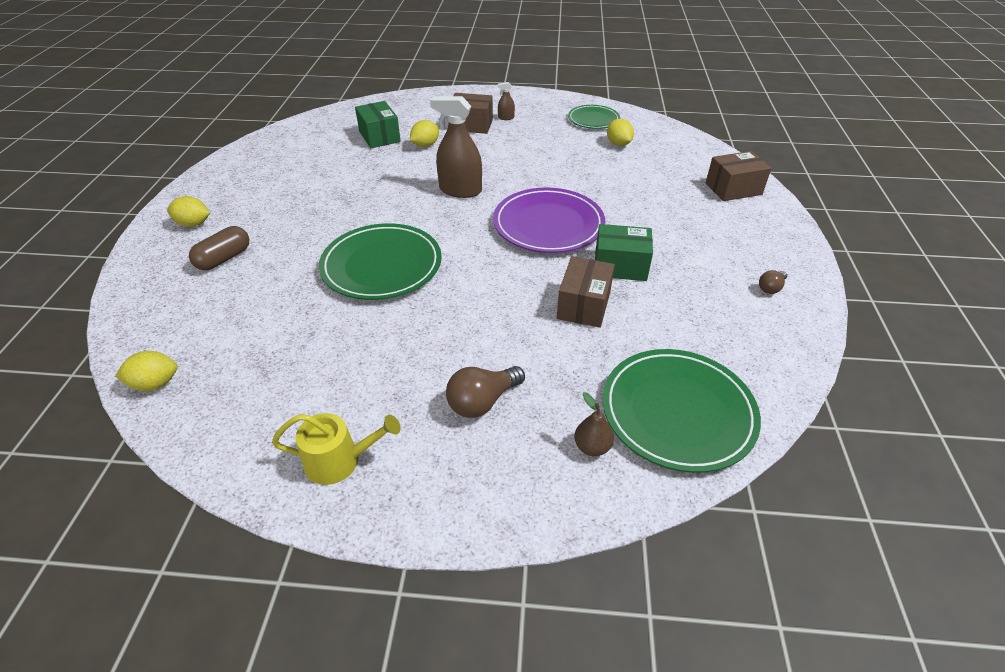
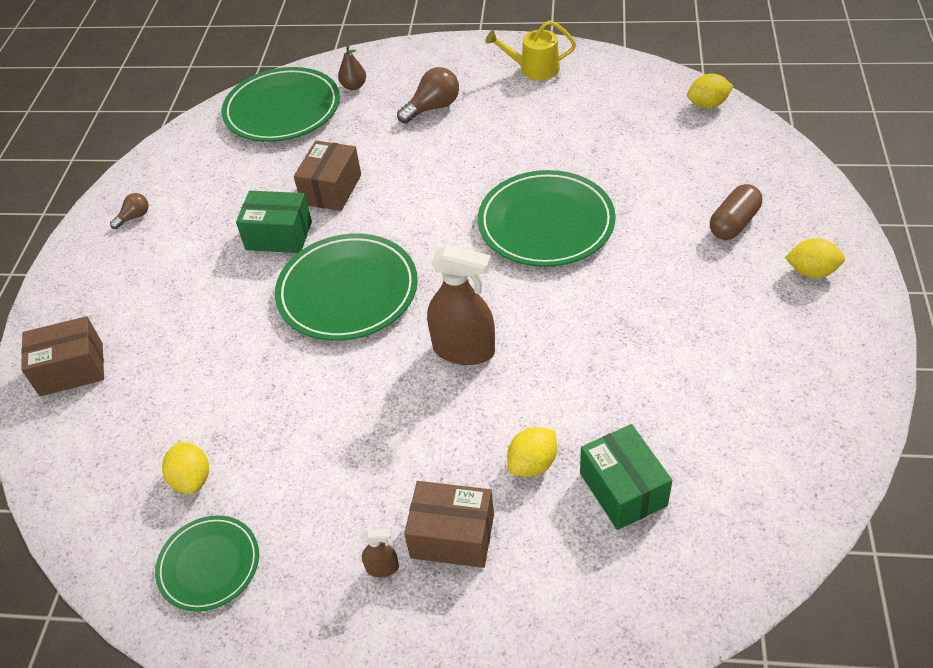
camera: 175 degrees left, 5 degrees up
(548, 224) = (347, 291): purple plate -> green plate

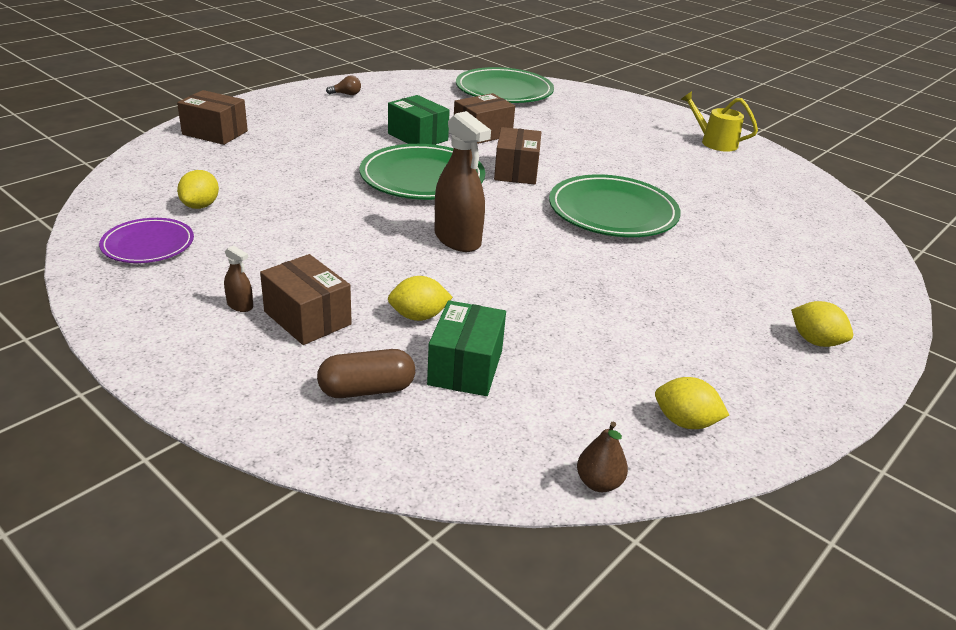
camera: 30 degrees right, 15 degrees down
(209, 565) = (148, 245): green plate -> purple plate
(354, 86) = (567, 100): brown pear -> brown pear (599, 483)
(417, 224) = (516, 171): none -> brown box
(433, 108) = (608, 129): brown light bulb -> none
(707, 104) = (843, 214): yellow lemon -> yellow lemon (685, 422)
(734, 223) = (776, 282): brown capsule -> brown capsule (367, 390)

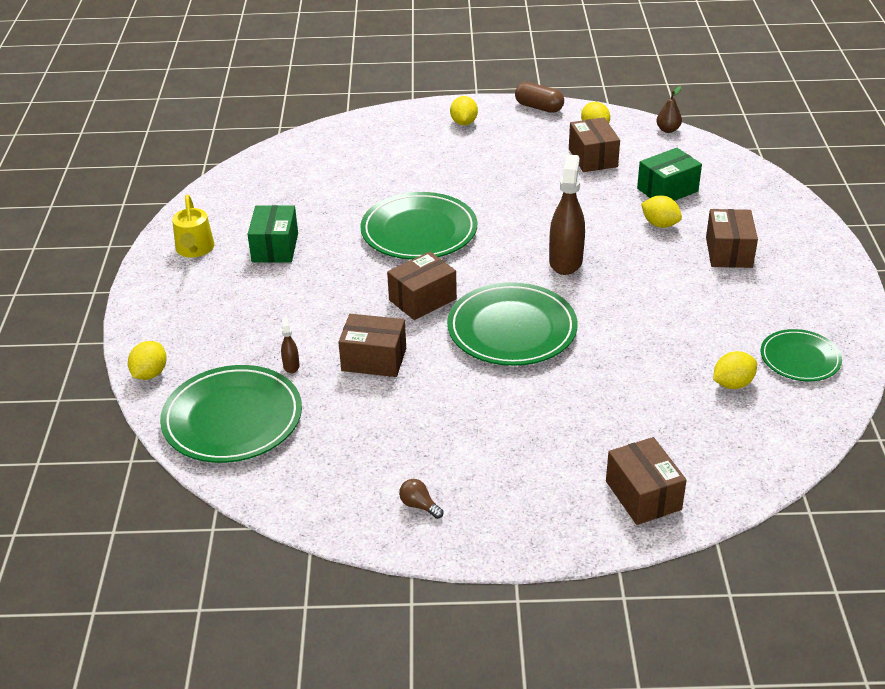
camera: 130 degrees left, 5 degrees up
(148, 245) = (800, 359): purple plate -> green plate
(240, 305) = (765, 278): brown spray bottle -> brown spray bottle (291, 366)
(367, 390) = (732, 202): brown capsule -> brown capsule (539, 107)
(417, 137) = (443, 385): green box -> green box (275, 247)
(584, 91) = (150, 374): none -> yellow lemon
(611, 369) = (592, 158): none -> brown box

